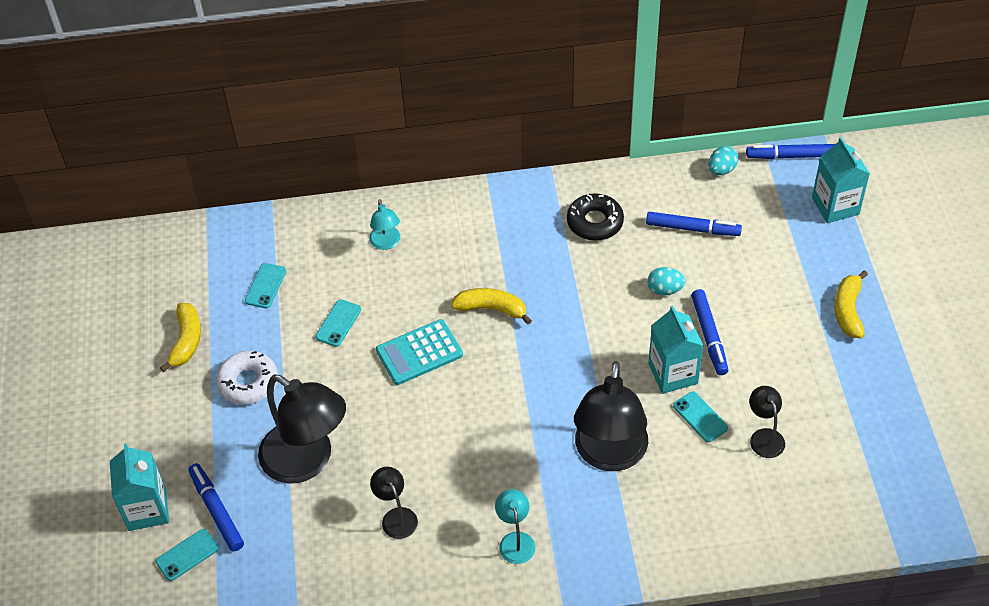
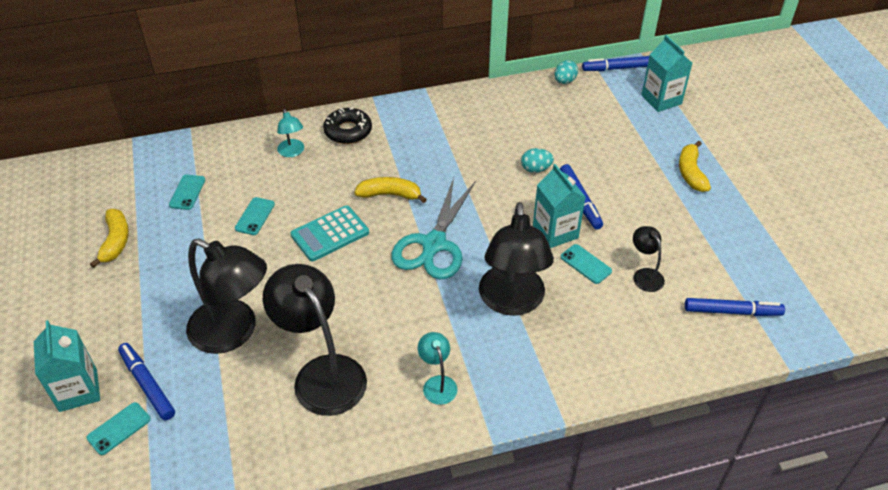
camera: 10 degrees left, 5 degrees down
(248, 382) = (174, 270): white donut -> none
(396, 516) = (322, 373): black lamp -> black lamp, size x2.12
(533, 376) = (434, 244): none -> turquoise scissors
(595, 222) = (468, 124): black donut -> black donut (348, 131)
(692, 229) = (550, 123): blue marker -> blue marker (732, 312)

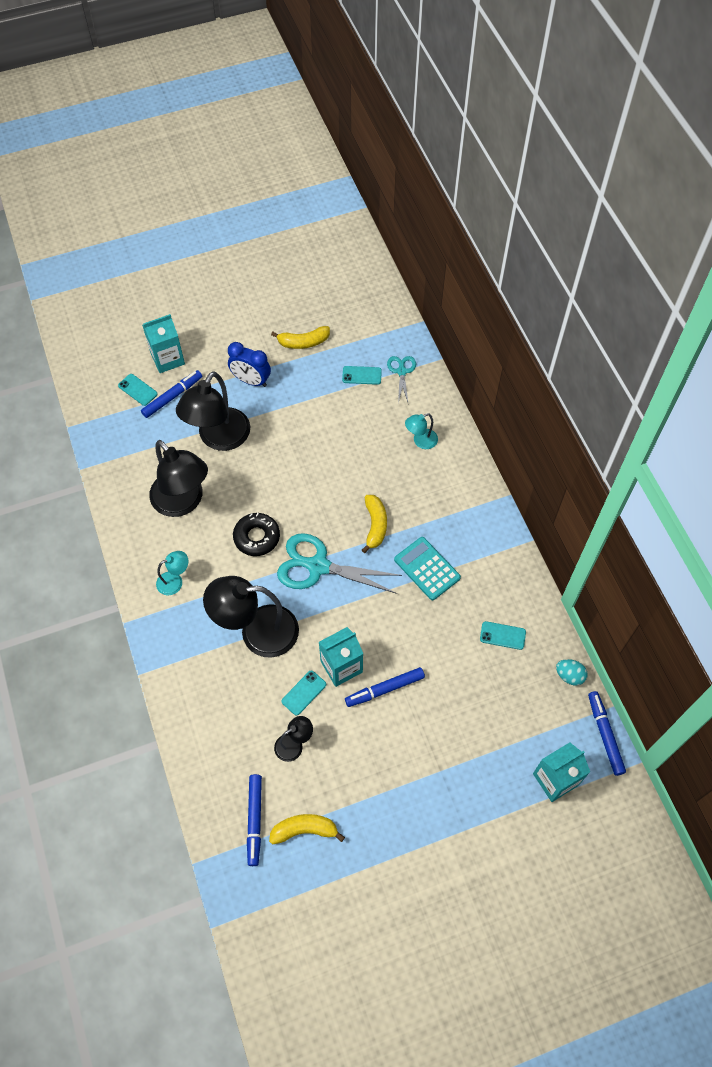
camera: 85 degrees right, 15 degrees up
(154, 296) = (251, 381): none -> blue clock
(195, 159) = (401, 371): none -> turquoise scissors
(255, 216) = (339, 428): turquoise phone -> turquoise phone (502, 635)
(322, 373) = (183, 502): black lamp -> black lamp turned 90 degrees clockwise
(330, 234) = (324, 486): turquoise calculator -> turquoise calculator (427, 568)
(348, 131) = (455, 481): black donut -> black donut (257, 537)
(535, 169) = (424, 648): turquoise egg -> none
(691, 173) = (437, 801): yellow banana -> yellow banana (304, 830)

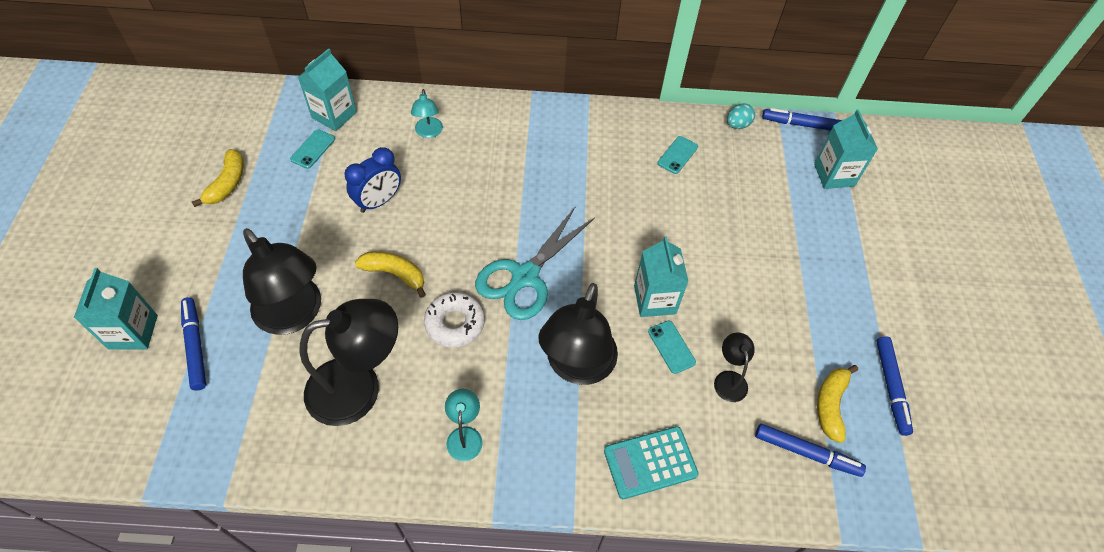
camera: 70 degrees left, 5 degrees down
(138, 390) = (152, 384): turquoise phone -> none
(251, 381) = (239, 253): blue clock -> blue clock (379, 201)
(257, 537) = (455, 323): black donut -> white donut
(375, 525) = (504, 207): yellow banana -> yellow banana (395, 274)
(384, 689) = (696, 271): blue marker -> blue marker (891, 387)
(401, 371) = (334, 115): turquoise scissors -> turquoise carton
(427, 568) = (577, 184): turquoise calculator -> turquoise calculator (650, 462)

